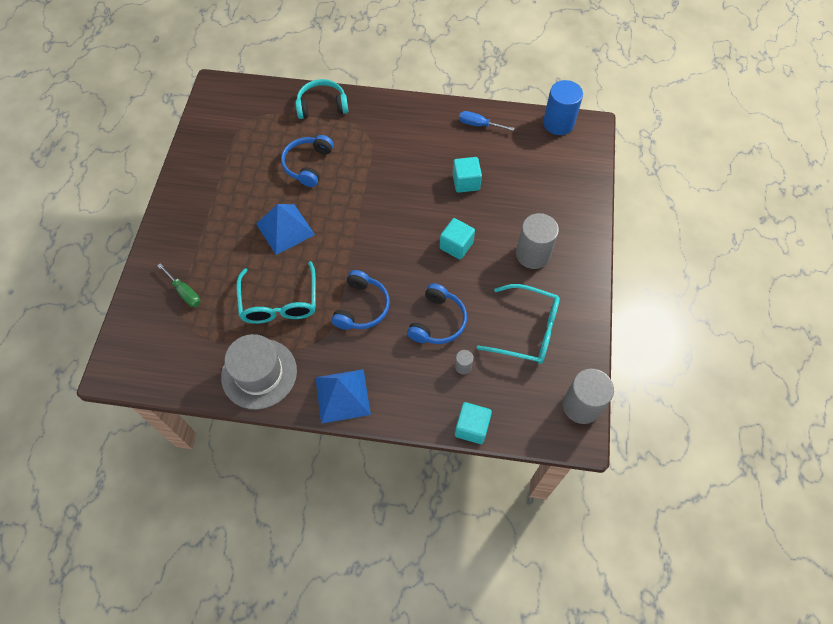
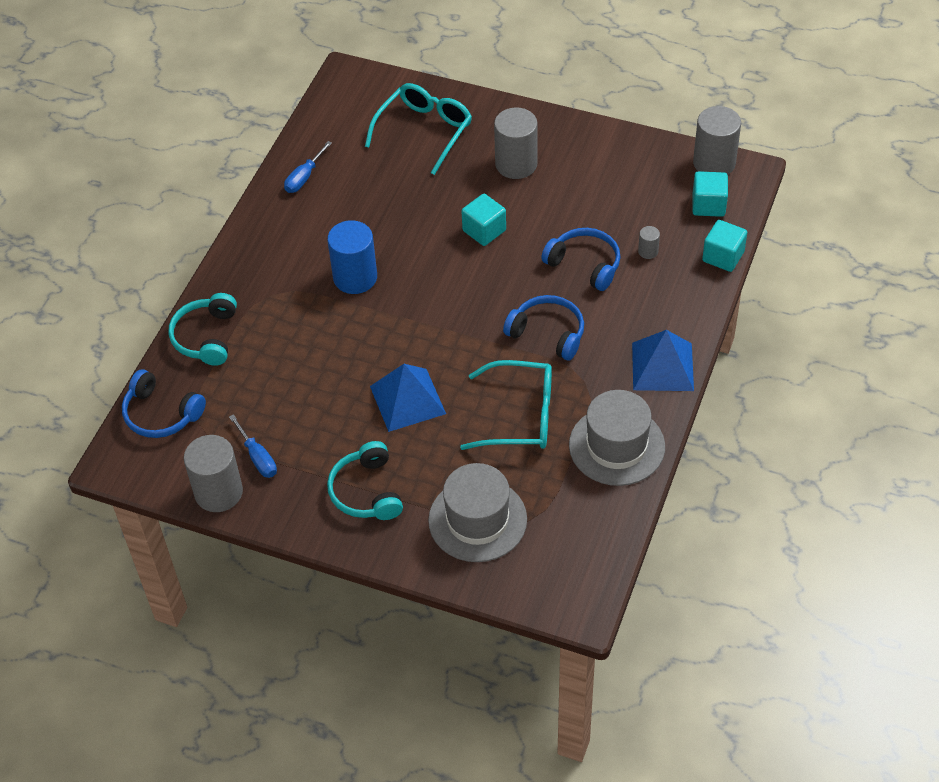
camera: 75 degrees left, 10 degrees down
(184, 292) = (477, 520): green screwdriver -> grey hat
(197, 142) = (218, 492): none -> grey cylinder
(203, 221) = (366, 491): none -> turquoise headphones
(226, 155) = (257, 457): none -> blue screwdriver
(307, 164) = (307, 364): blue headphones -> blue headphones (161, 414)
(466, 182) = (392, 205): turquoise cube -> turquoise cube (708, 205)
(527, 330) = (615, 188): turquoise glasses -> turquoise glasses (424, 131)
(558, 123) = (330, 103): blue cylinder -> blue cylinder (355, 277)

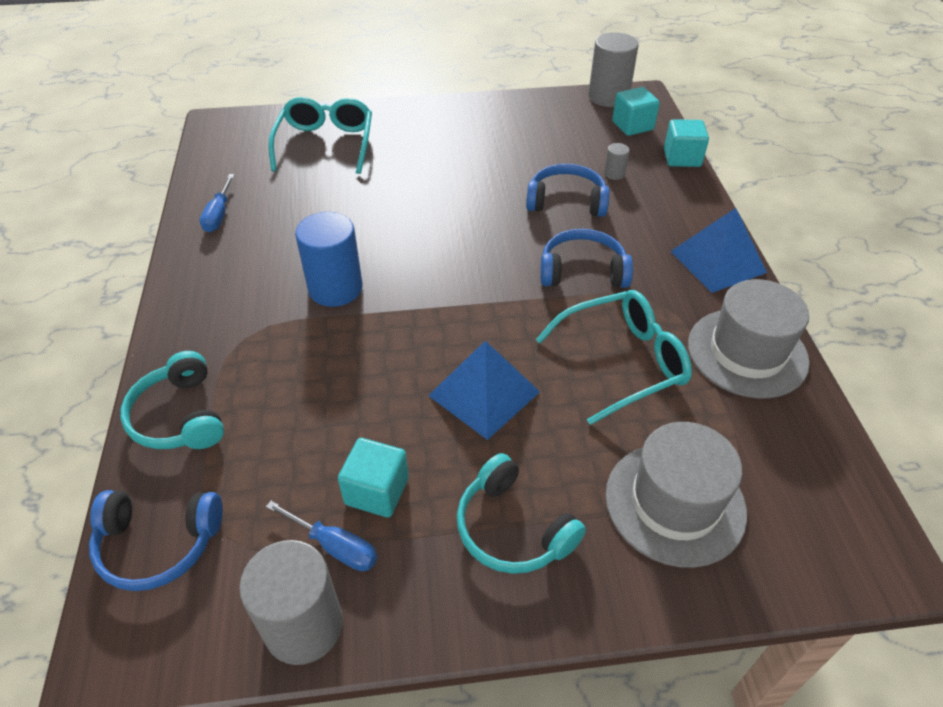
camera: 30 degrees left, 5 degrees down
(484, 230) = (445, 204): turquoise cube -> turquoise cube (377, 491)
(516, 164) = (435, 144): grey cylinder -> none

